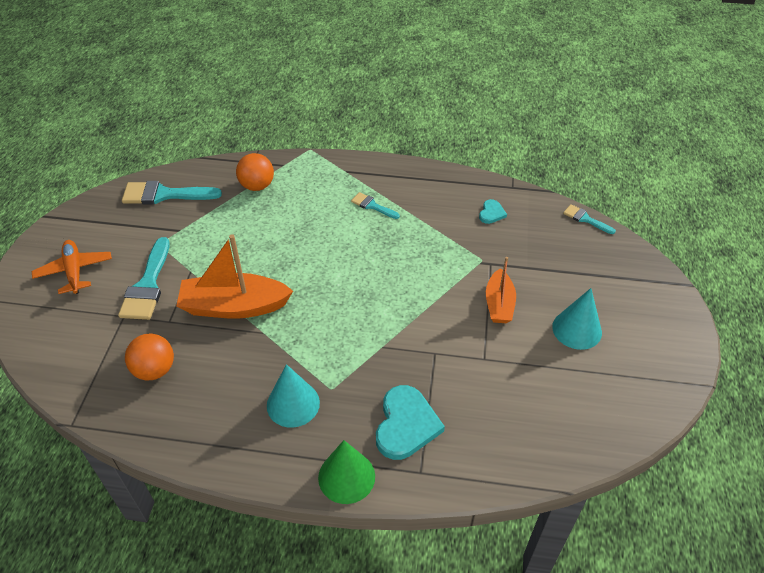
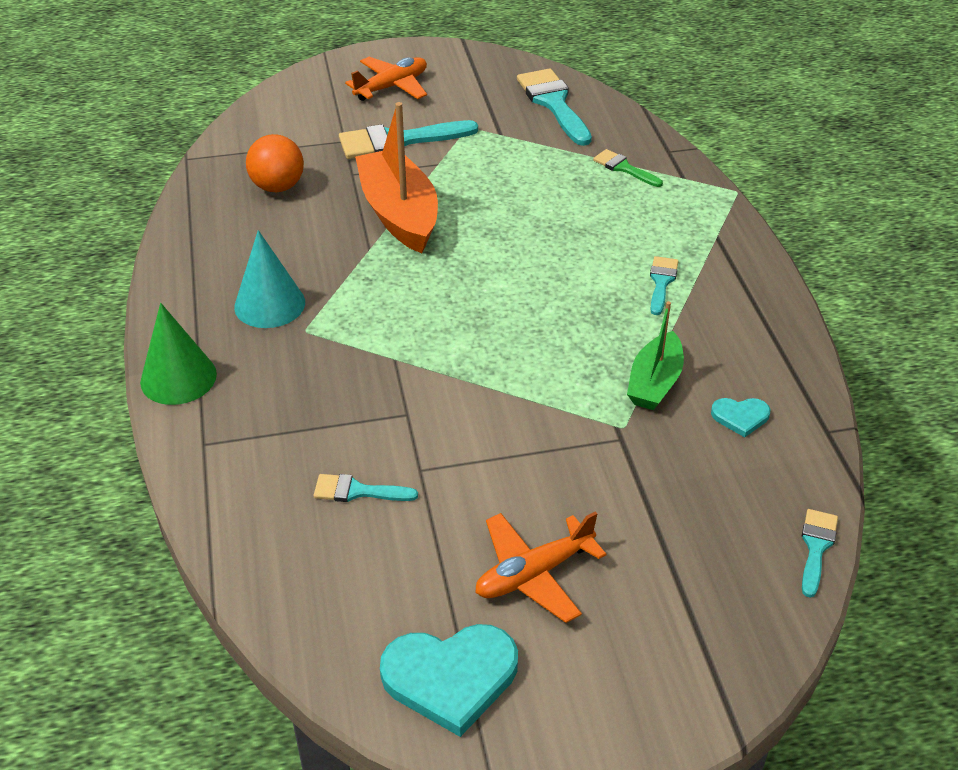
camera: 70 degrees right, 5 degrees down
(257, 186) = (624, 168): orange ball -> green brush
(406, 425) = (273, 412): turquoise heart -> turquoise heart (450, 677)
(453, 236) = (654, 382): none -> green boat
(492, 394) = (357, 491): none -> turquoise brush
(499, 304) = (538, 465): orange boat -> none
(577, 329) = (533, 574): turquoise cone -> orange plane

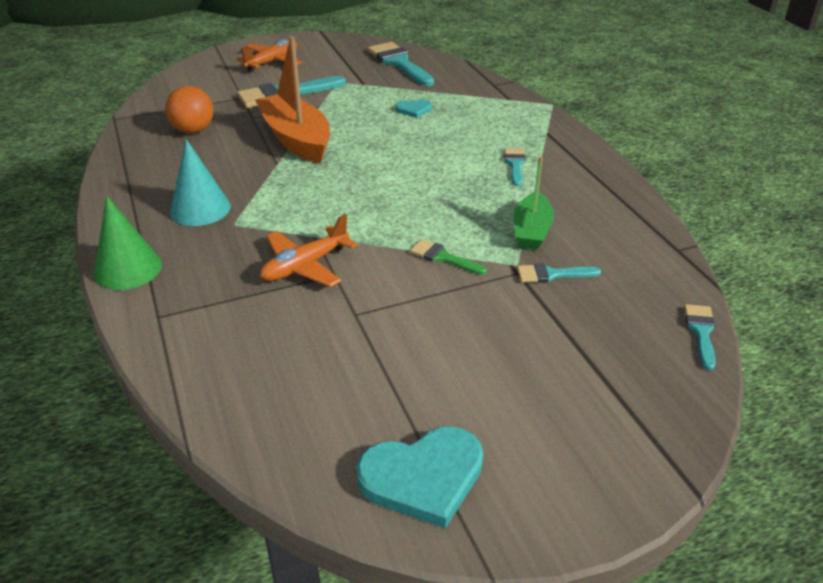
camera: 10 degrees left, 5 degrees down
(357, 491) = (303, 337): turquoise brush -> turquoise brush (551, 274)
(533, 574) = (474, 382): orange plane -> orange plane (305, 266)
(624, 168) = (463, 97): green brush -> green brush (443, 257)
(740, 417) = (607, 247): turquoise heart -> turquoise heart (414, 110)

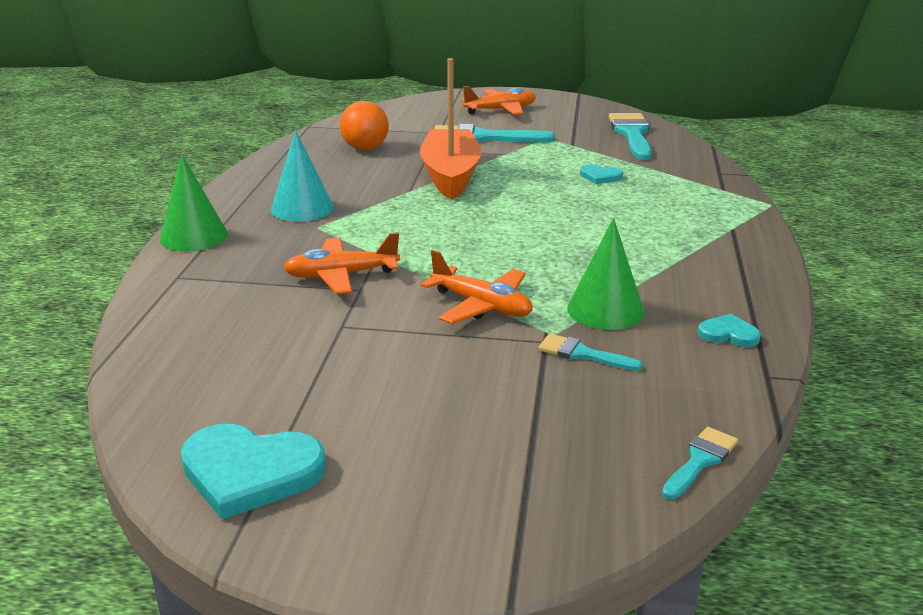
camera: 30 degrees right, 10 degrees down
(443, 257) = (481, 306): green brush -> orange plane
(515, 164) = (658, 248): turquoise brush -> none
(531, 231) = (605, 310): green boat -> green cone
(625, 224) = (728, 334): none -> turquoise heart

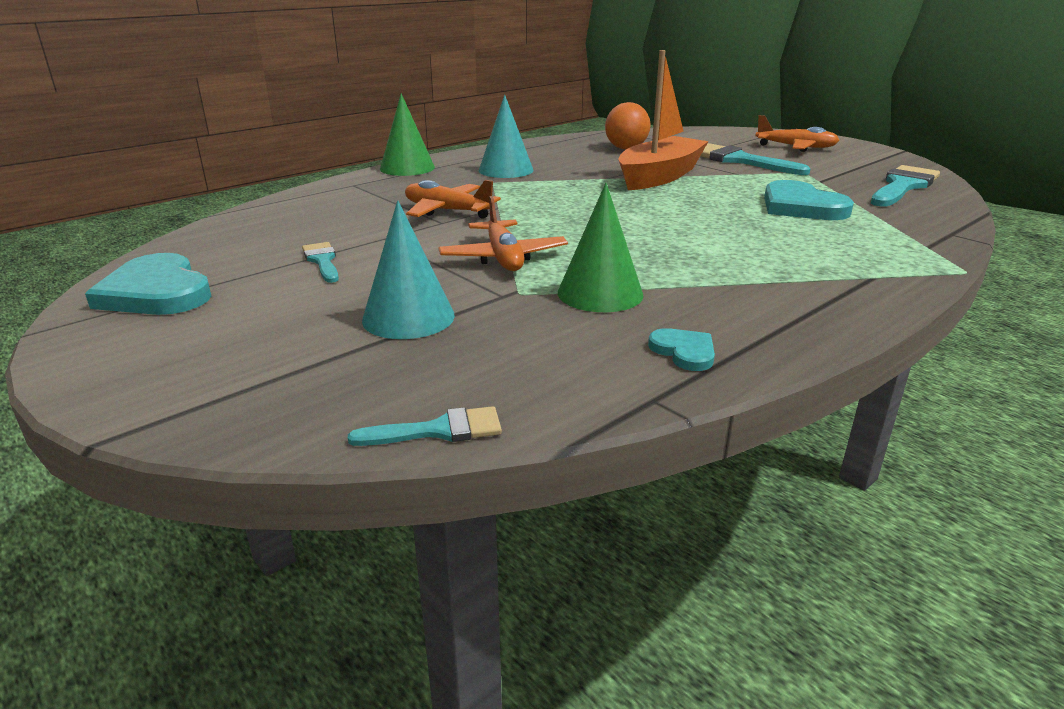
camera: 40 degrees right, 0 degrees up
(518, 391) = (408, 317): none -> turquoise cone
(582, 354) = (512, 314): turquoise brush -> turquoise brush (322, 261)
(600, 176) = (801, 206): turquoise heart -> turquoise heart, size x1.97

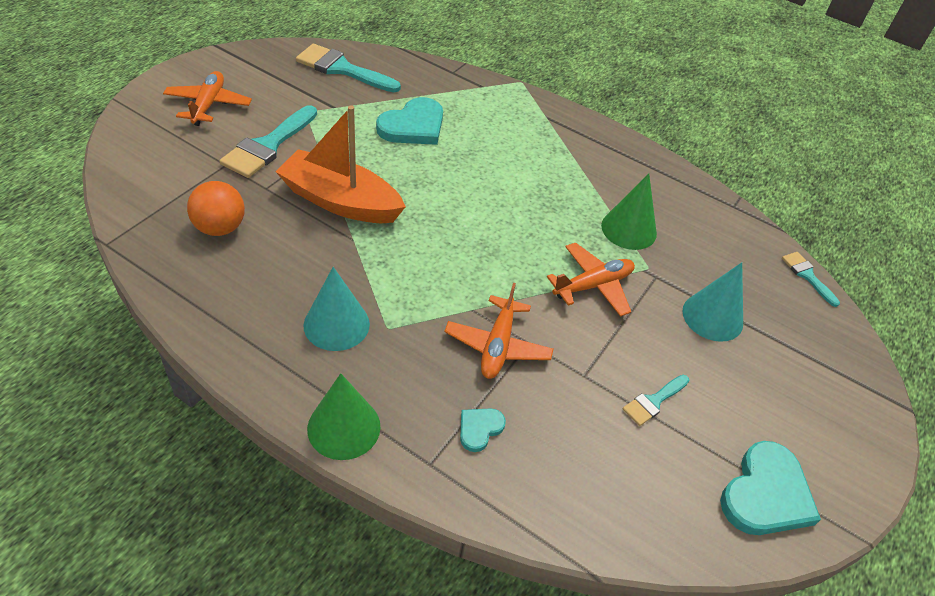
camera: 110 degrees left, 20 degrees up
(684, 352) = (683, 195): turquoise heart -> turquoise heart (479, 429)

